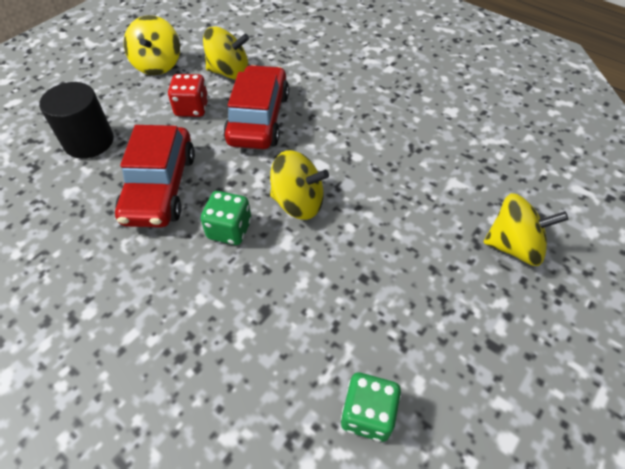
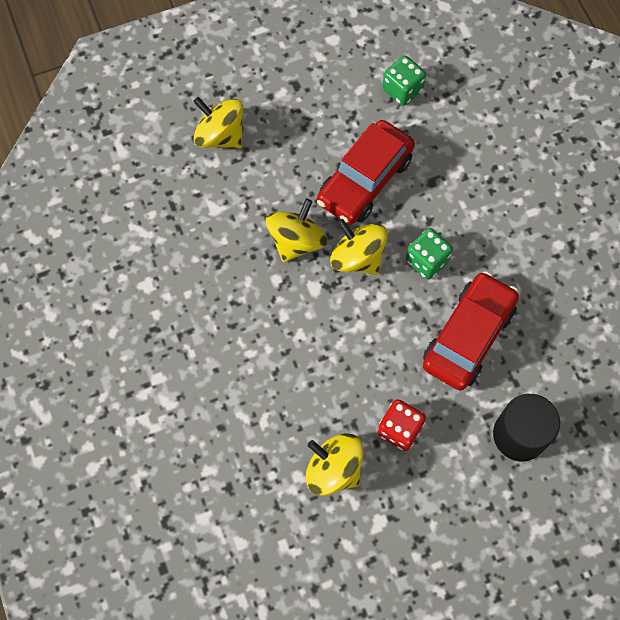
camera: 150 degrees left, 15 degrees up
(157, 64) = (409, 531): yellow spinning top -> yellow spinning top (296, 241)
(258, 118) = (339, 377): red car -> red car (365, 180)

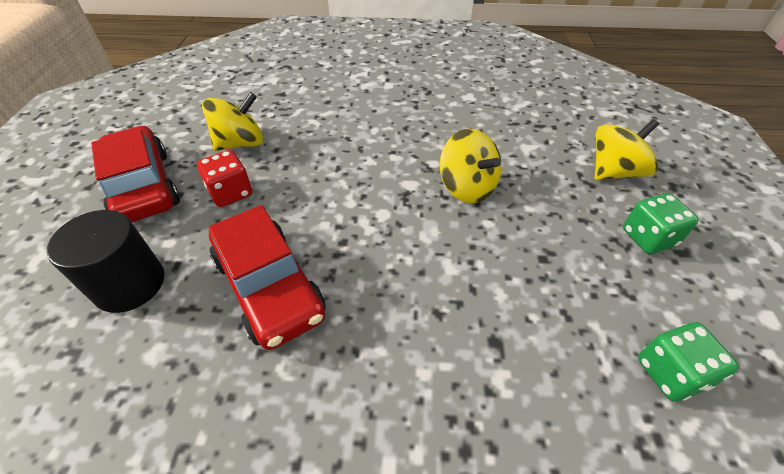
camera: 115 degrees right, 20 degrees down
(357, 257) = (424, 226): yellow spinning top -> none
(365, 180) = (522, 269): red car -> red car (143, 186)
(427, 261) = (385, 287): green dice -> green dice (648, 238)

